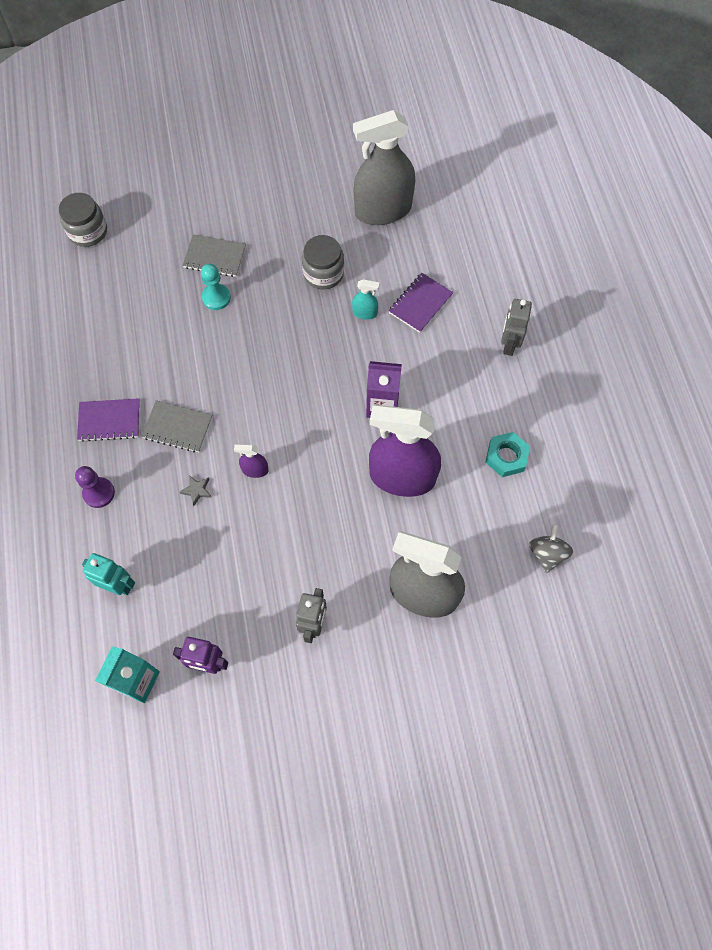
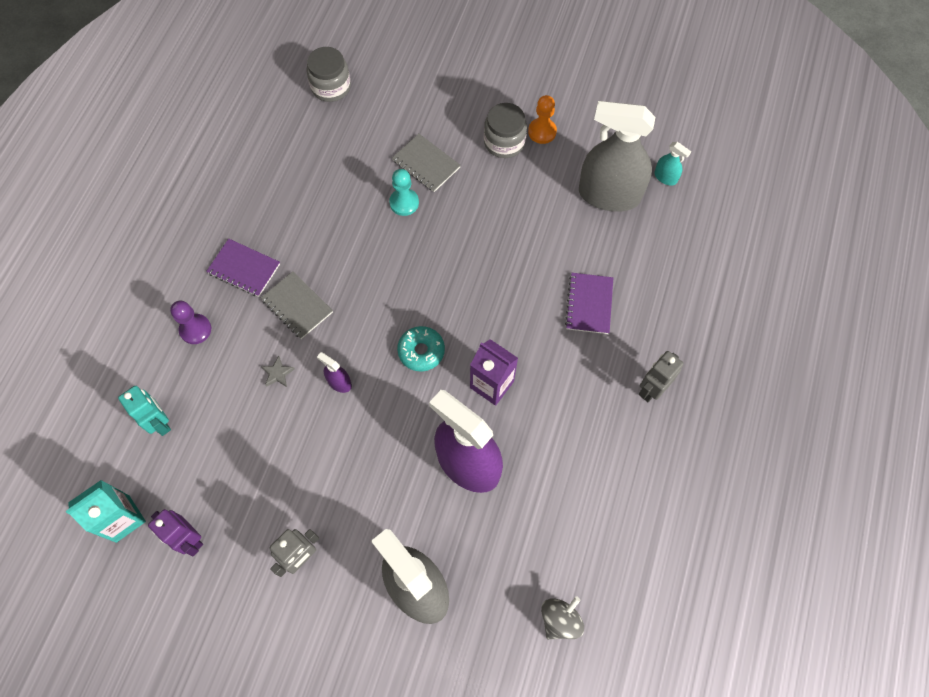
camera: 30 degrees right, 0 degrees up
(296, 185) = (542, 132): none -> orange pawn
(308, 409) = (421, 351): none -> turquoise donut
(323, 273) = (515, 228): grey jar -> grey jar (504, 142)
(365, 313) = (530, 286): turquoise spray bottle -> turquoise spray bottle (665, 177)
(420, 304) = (589, 304): purple notebook -> purple notebook turned 60 degrees counterclockwise
(506, 457) = (579, 500): turquoise nut -> none

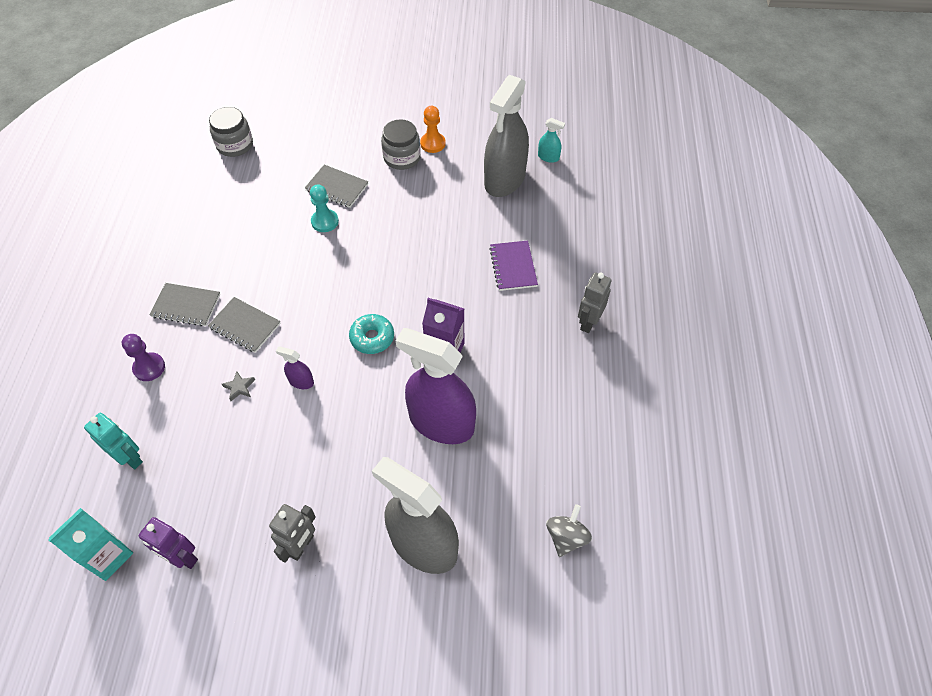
camera: 15 degrees left, 10 degrees down
(244, 269) = (186, 306): purple notebook -> grey notebook
(609, 195) = (504, 179): grey spray bottle -> grey spray bottle turned 60 degrees counterclockwise

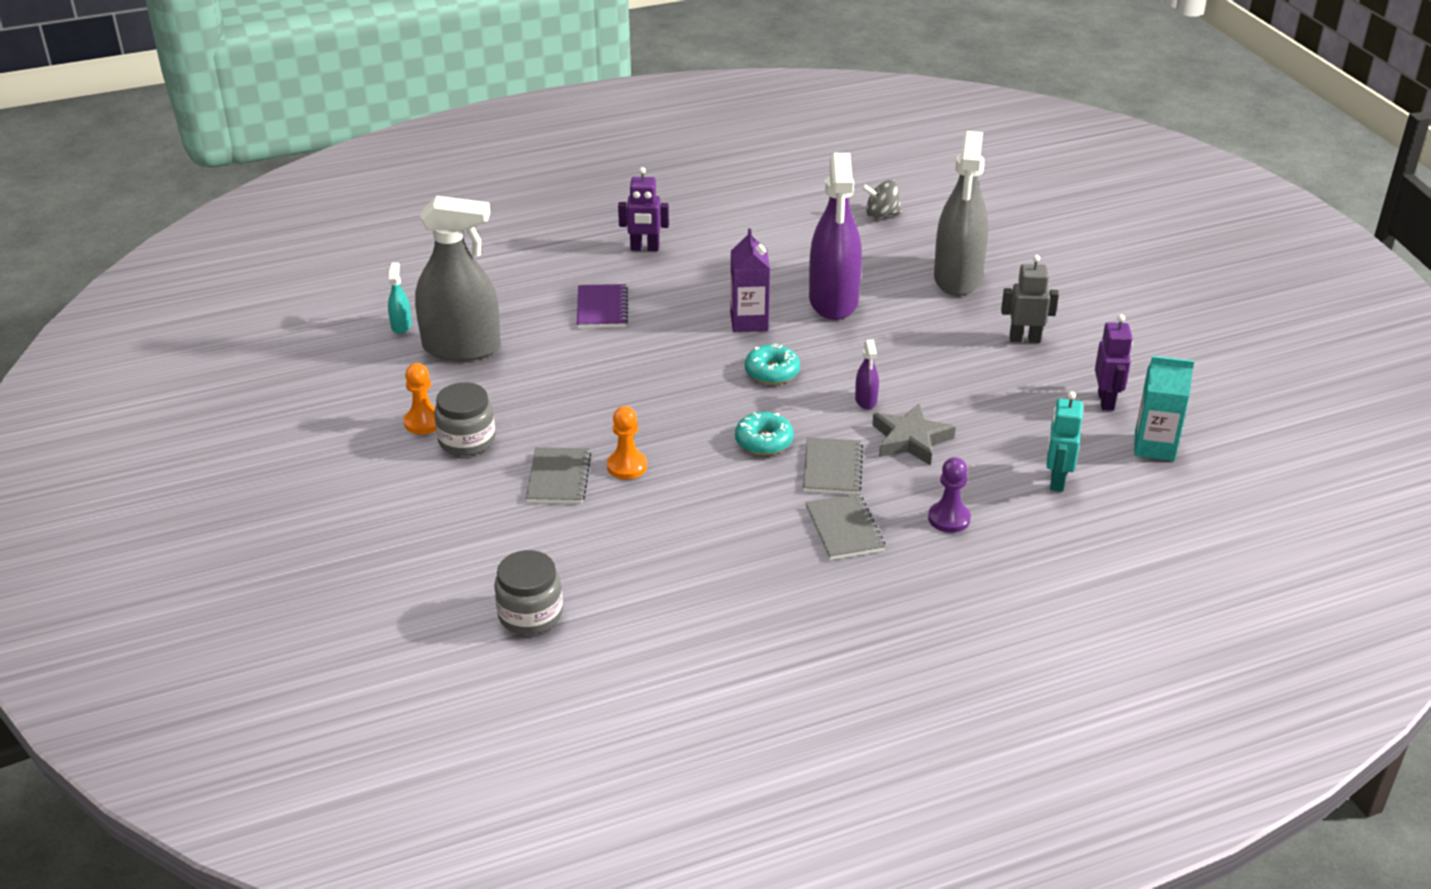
camera: 115 degrees left, 20 degrees down
(239, 387) = (911, 440): grey star -> grey star, size x2.06
(299, 300) = (764, 441): none -> turquoise donut
(325, 221) = (627, 466): turquoise pawn -> orange pawn
(513, 267) = (602, 308): purple notebook -> purple notebook turned 60 degrees counterclockwise
(588, 322) = (644, 248): grey robot -> purple robot

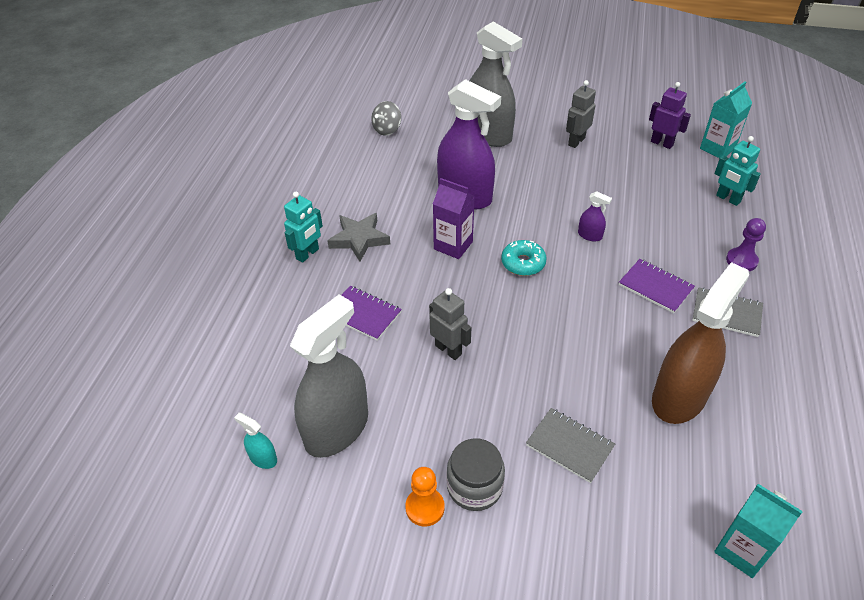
camera: 55 degrees left, 10 degrees up
(530, 614) = (741, 550): grey jar -> turquoise carton
(607, 370) = (448, 349): none -> grey robot
(627, 466) = (582, 396): orange pawn -> none
(644, 248) = (307, 254): purple robot -> turquoise robot
(684, 527) = (679, 397): none -> brown spray bottle
(764, 441) = (602, 305): turquoise donut -> none
(832, 468) = (655, 287): grey notebook -> purple notebook
(911, 440) = (647, 237): grey star -> grey star (359, 239)

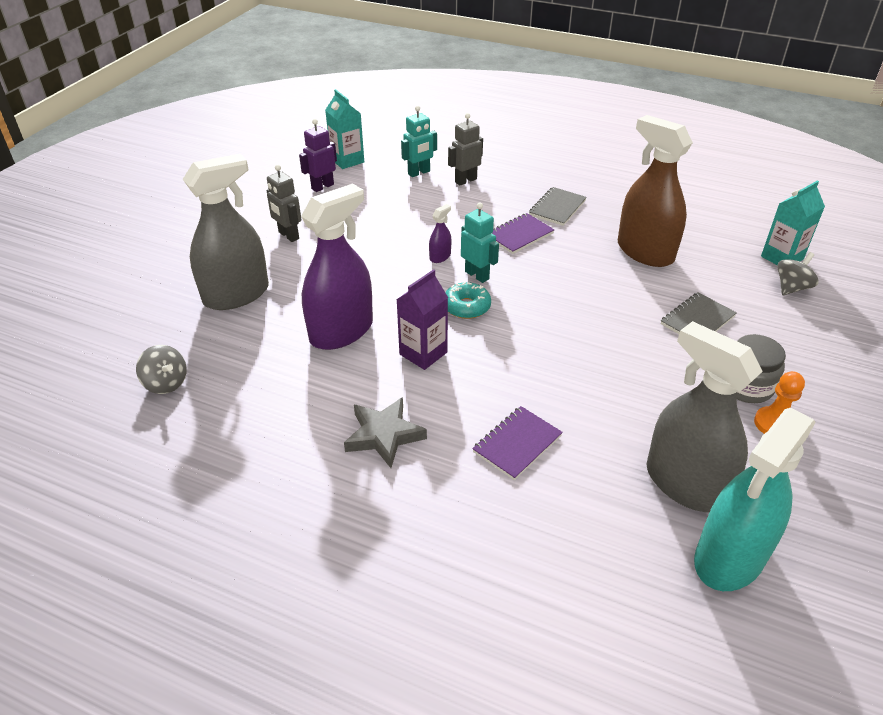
camera: 80 degrees left, 5 degrees down
(263, 458) = (729, 557): turquoise spray bottle -> turquoise spray bottle, size x2.47
(307, 254) = (395, 492): turquoise robot -> turquoise robot (477, 275)
(448, 349) = (580, 379): grey robot -> grey robot (465, 180)
(676, 554) = (791, 288): none -> grey spinning top
(741, 261) = (498, 186): purple pawn -> none

